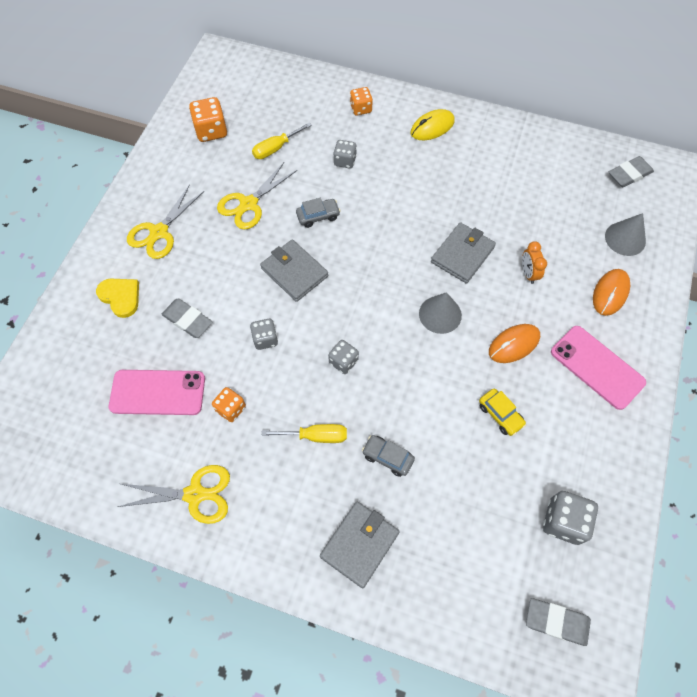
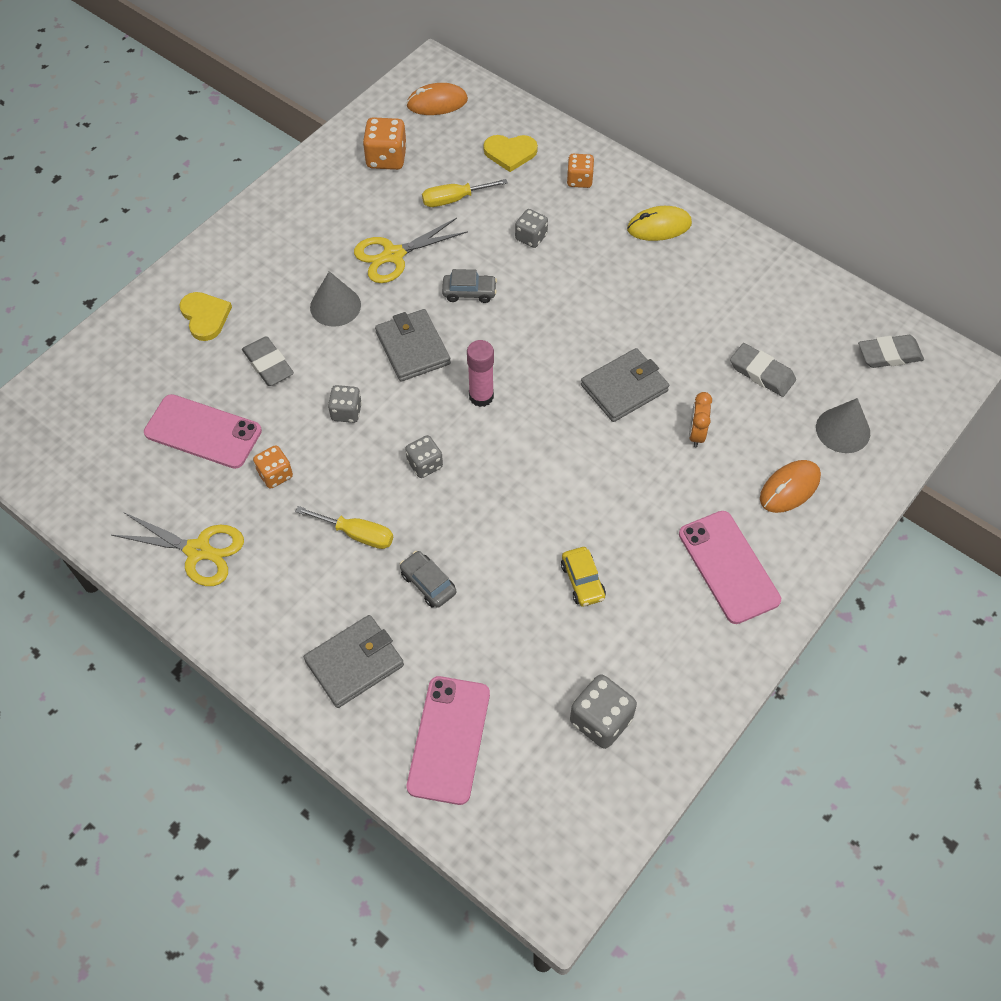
camera: 20 degrees right, 5 degrees down
(159, 232) = (277, 258): yellow scissors -> none
(302, 102) = (510, 153): none -> yellow heart
(362, 294) = (481, 396): none -> pink glue stick
(440, 314) = (564, 447): grey cone -> grey cone (335, 306)
(459, 581) = (449, 739): none -> pink phone
(514, 344) = (637, 509): orange mouse -> orange mouse (437, 103)
(556, 622) = (540, 821): grey eraser -> grey eraser (761, 373)

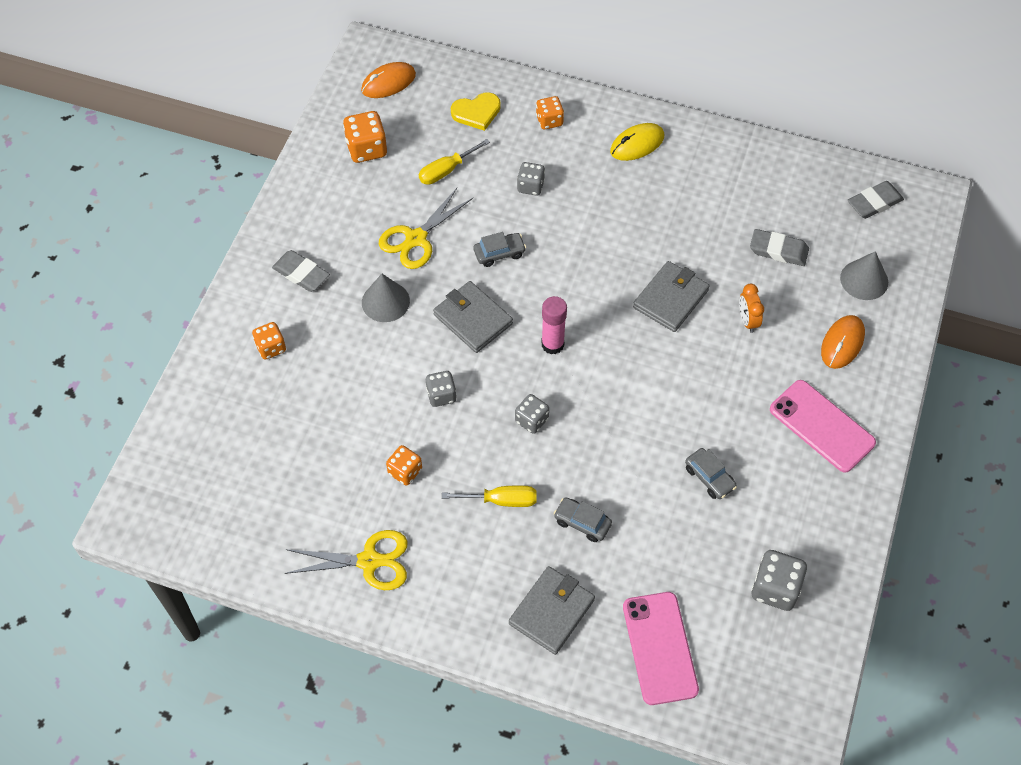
camera: 20 degrees left, 0 degrees up
(203, 432) = (321, 454): pink phone -> none
(205, 317) = (271, 347): yellow heart -> orange dice
(268, 364) = (350, 374): grey eraser -> grey eraser (301, 273)
(582, 581) = (709, 477): yellow car -> grey car

